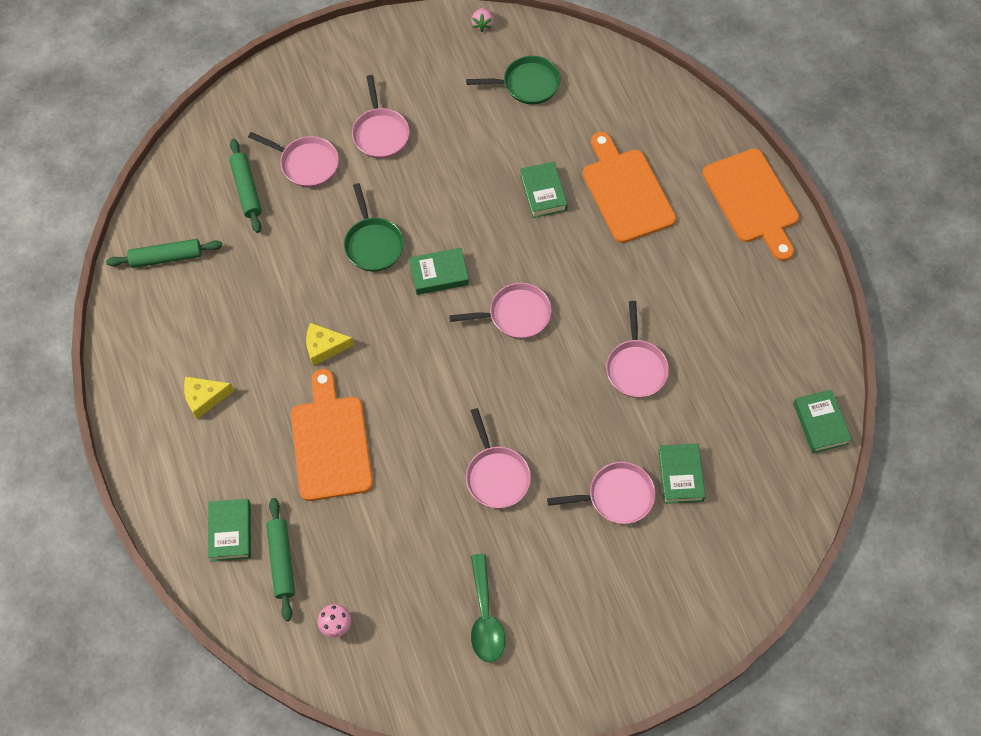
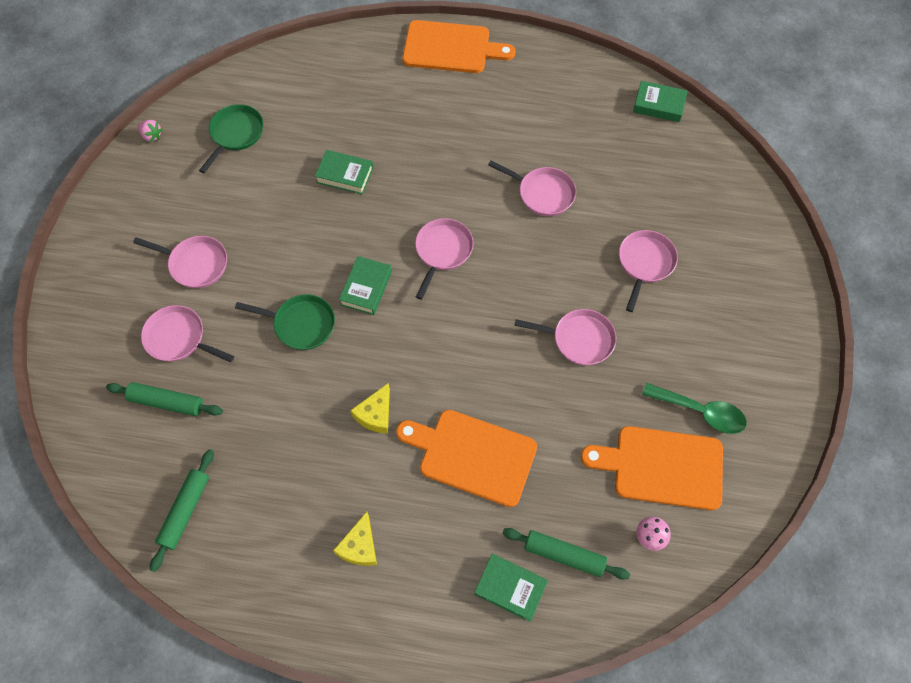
camera: 60 degrees left, 0 degrees up
(306, 163) = (179, 338): pink pan -> pink pan turned 120 degrees counterclockwise
(626, 192) = (385, 120): orange cutting board -> orange cutting board (662, 467)
(680, 475) = (651, 212): green book -> none

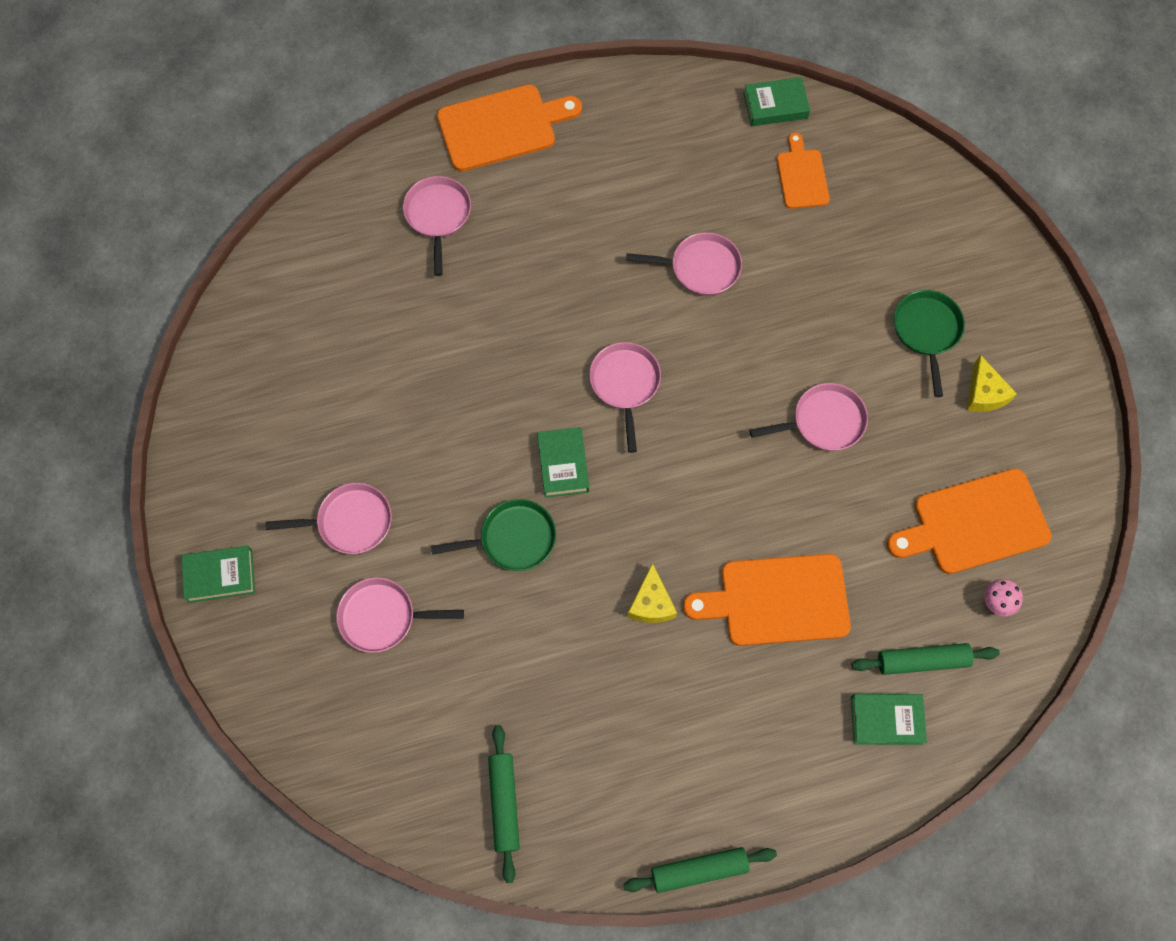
camera: 25 degrees left, 5 degrees up
(152, 136) = (202, 387): pink strawberry -> none
(167, 402) = (412, 695): green rolling pin -> green rolling pin (699, 870)
(235, 134) = (304, 343): green pan -> green pan (927, 332)
(345, 175) = (464, 340): green book -> green book (220, 576)
(359, 546) = (711, 751): yellow cheese -> yellow cheese (984, 393)
(644, 263) = (850, 304): pink pan -> pink pan (438, 216)
(653, 160) = (801, 176): none -> orange cutting board
(700, 411) = (984, 446): green spoon -> none

